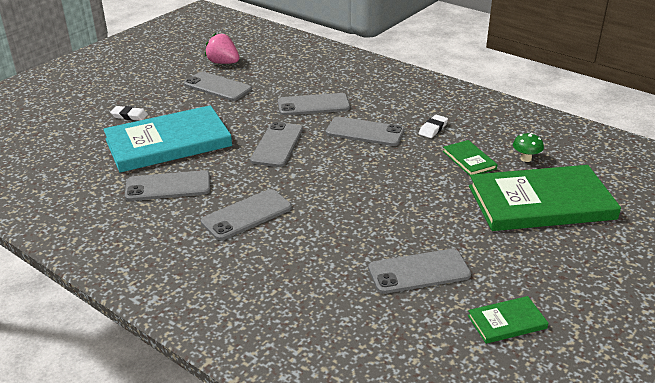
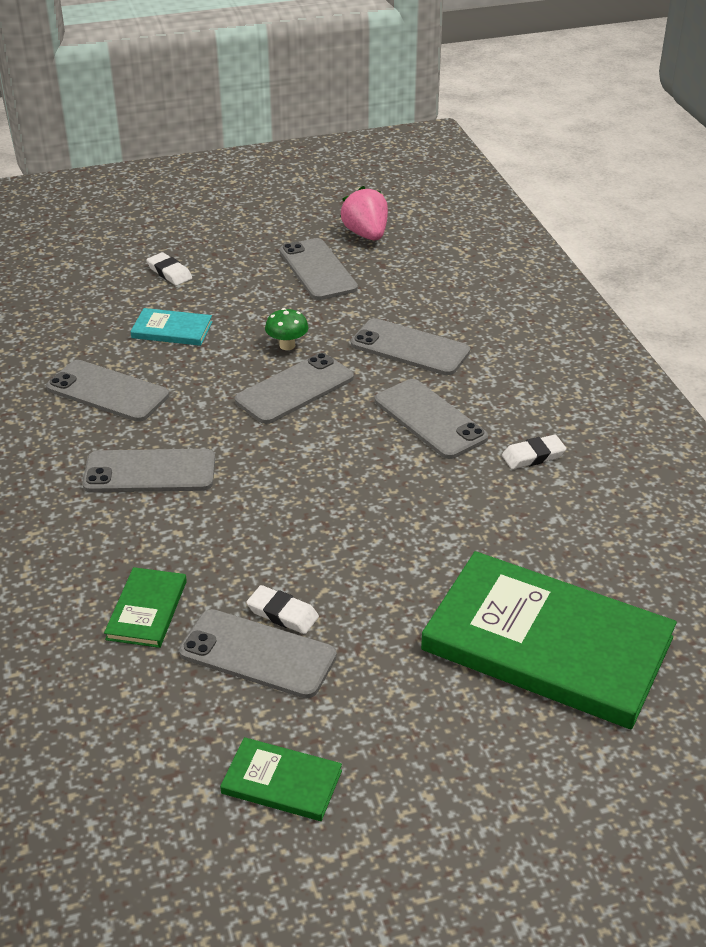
camera: 35 degrees right, 5 degrees up
(168, 142) = (172, 330): turquoise book -> turquoise book, size x0.44
(407, 247) = (282, 613): none -> white eraser
(469, 160) = (525, 528): green book -> green book (146, 610)
(526, 158) = (614, 566): green mushroom -> green mushroom (287, 345)

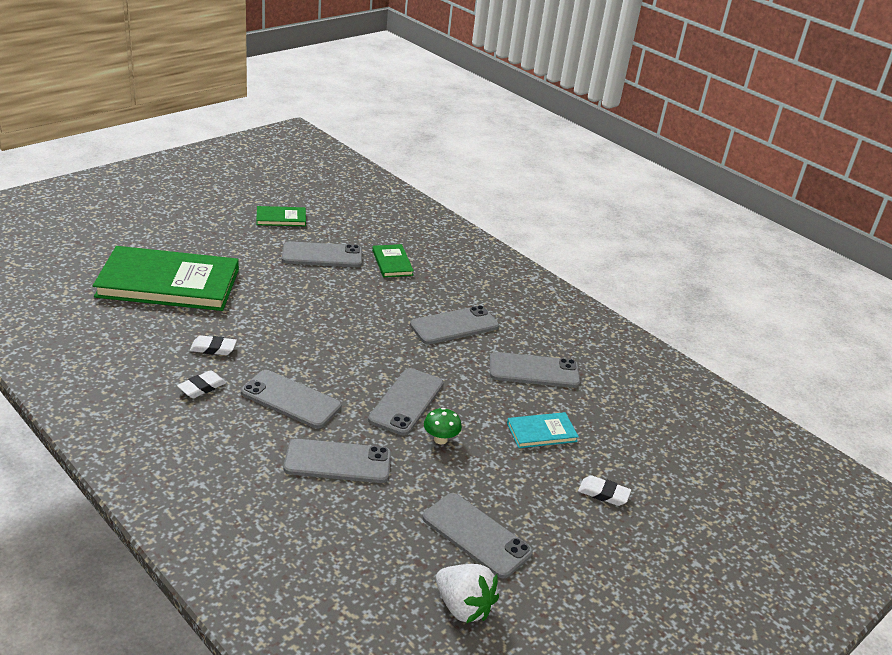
camera: 150 degrees right, 5 degrees down
(282, 613) = (321, 272): white eraser -> white eraser (213, 348)
(366, 234) = (463, 607): pink strawberry -> white strawberry

